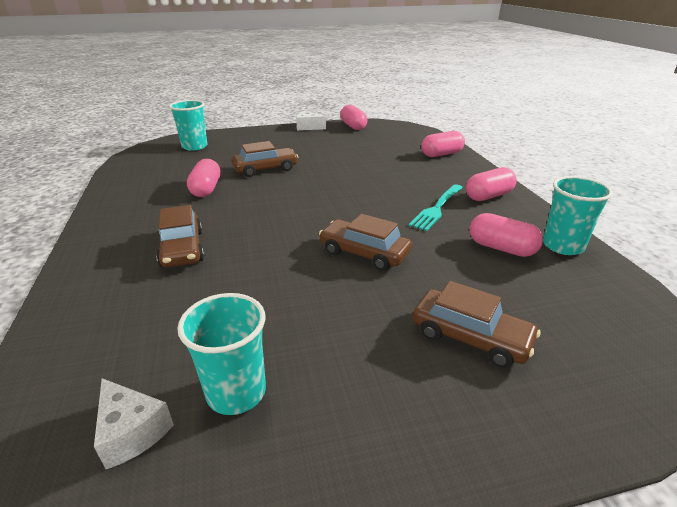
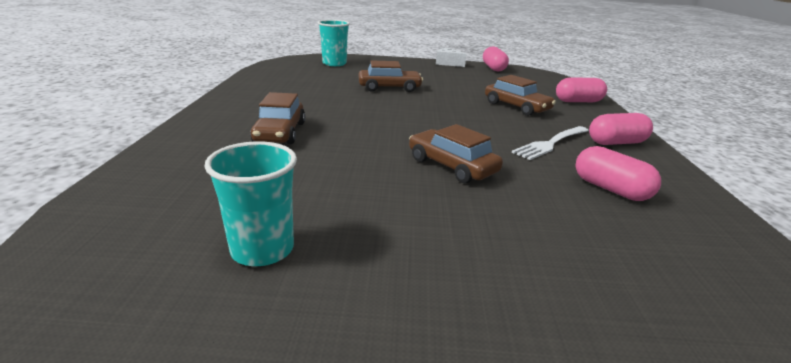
camera: 15 degrees right, 5 degrees down
(132, 432) = (152, 257): white cheese -> none
(206, 189) = (326, 94): pink capsule -> none
(437, 208) = (551, 143): turquoise fork -> white fork
(470, 337) = (534, 259): brown car -> brown car (516, 107)
(563, 246) = (690, 201): turquoise cup -> none

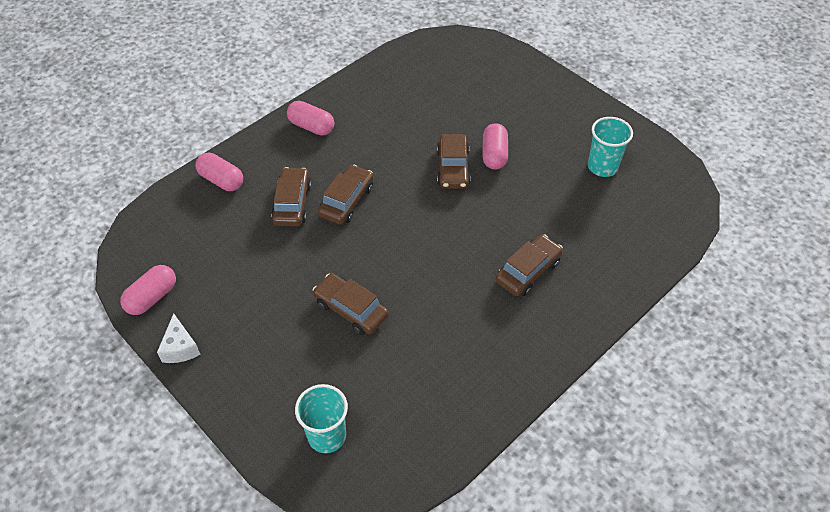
camera: 135 degrees left, 25 degrees up
(488, 118) = (346, 201): none -> brown car
(551, 143) = (355, 150): white fork -> none
(610, 189) = (395, 105): pink capsule -> pink capsule (494, 155)

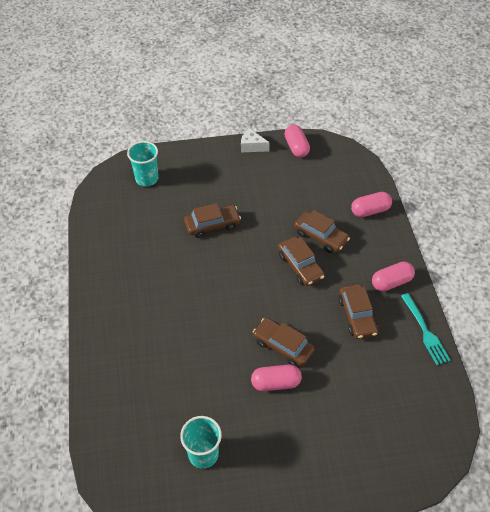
camera: 125 degrees right, 0 degrees up
(350, 86) = (424, 331): none -> turquoise fork
(494, 155) = (275, 383): pink capsule -> pink capsule turned 45 degrees counterclockwise
(528, 271) = (158, 331): brown car -> brown car (357, 316)

